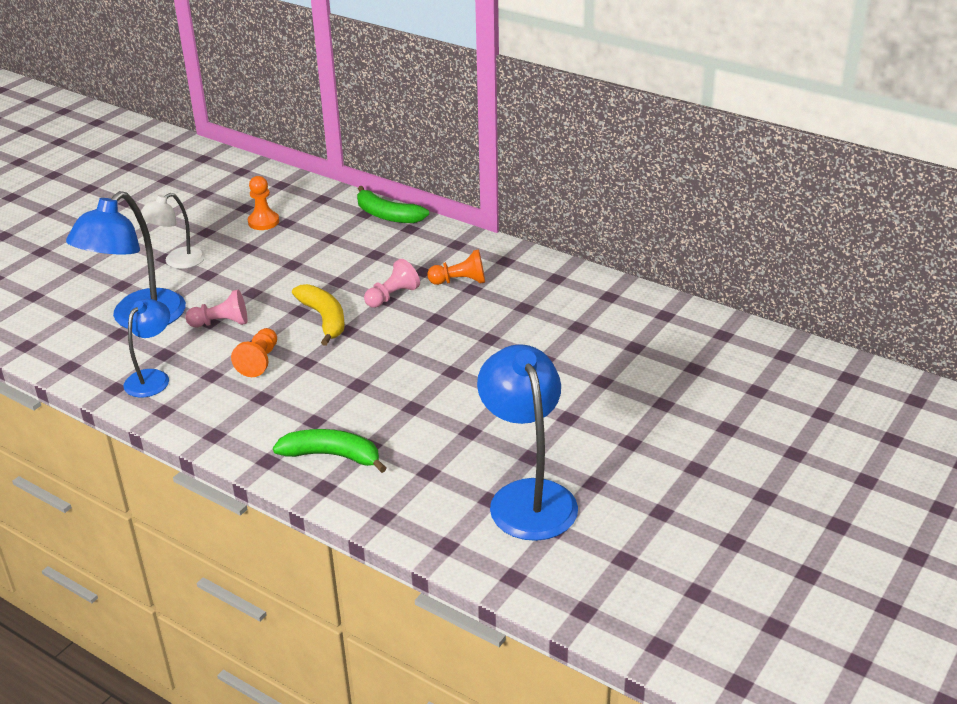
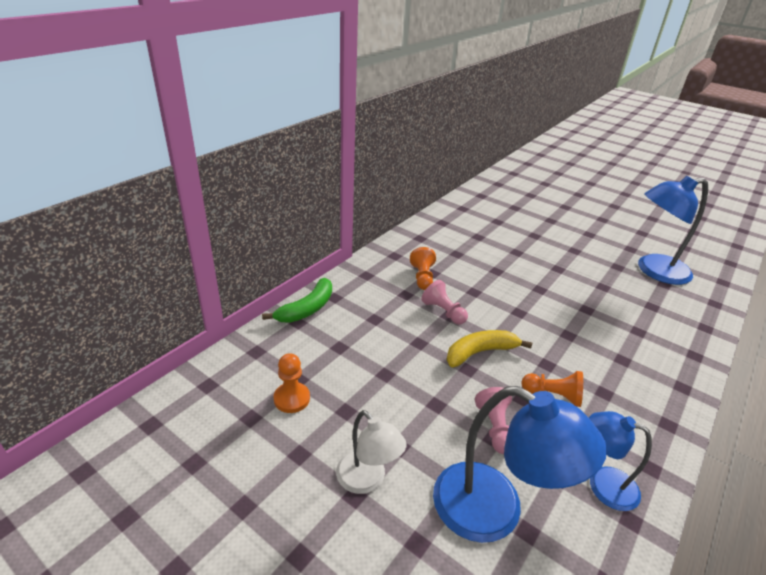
camera: 90 degrees left, 0 degrees up
(332, 455) = (658, 350): green banana -> none

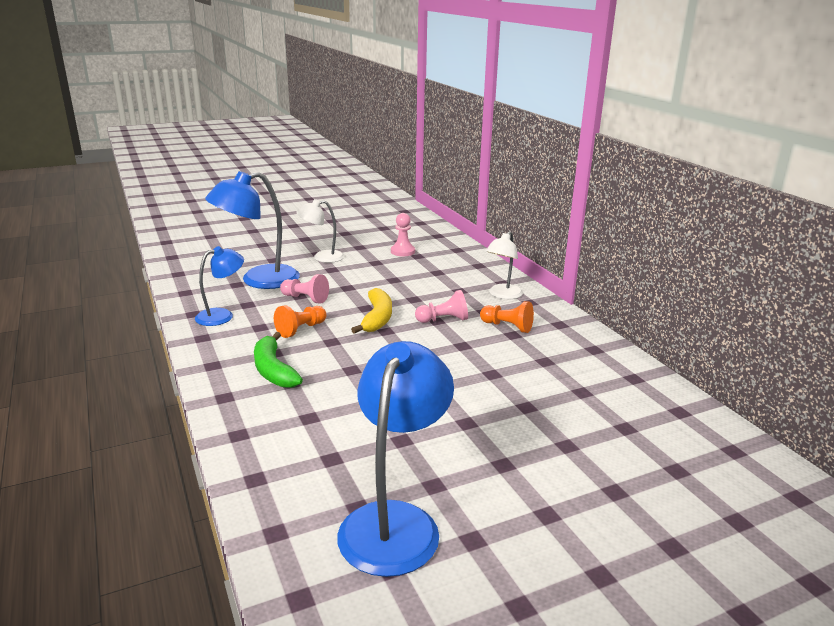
camera: 120 degrees right, 10 degrees down
(292, 399) = (402, 251): orange pawn -> pink pawn
(307, 309) = (493, 270): green banana -> green banana (273, 370)
(364, 291) = (502, 295): none -> white lamp

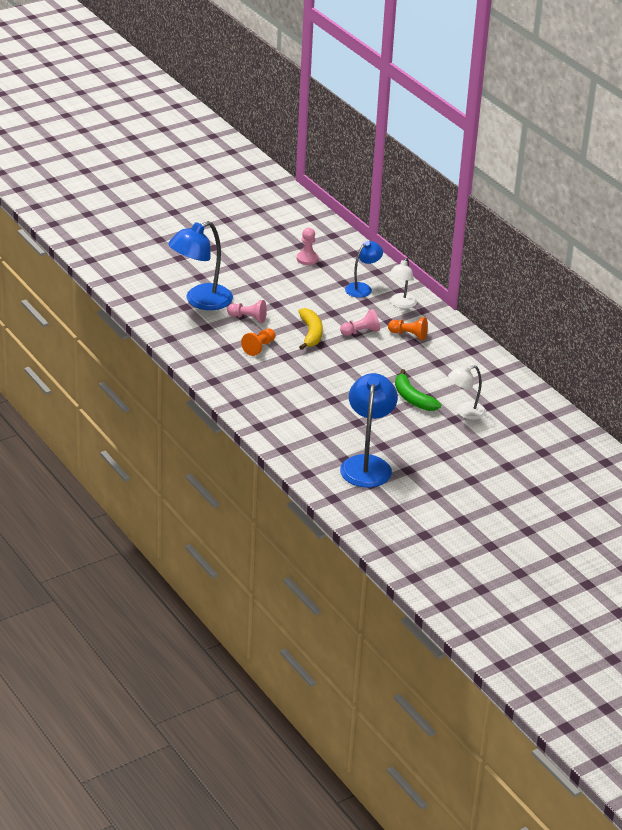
camera: 10 degrees left, 10 degrees up
(222, 315) = (193, 339): blue lamp -> blue lamp (362, 288)
(273, 370) = (257, 382): green banana -> green banana (412, 398)
(322, 257) = (240, 271): white lamp -> white lamp (465, 412)

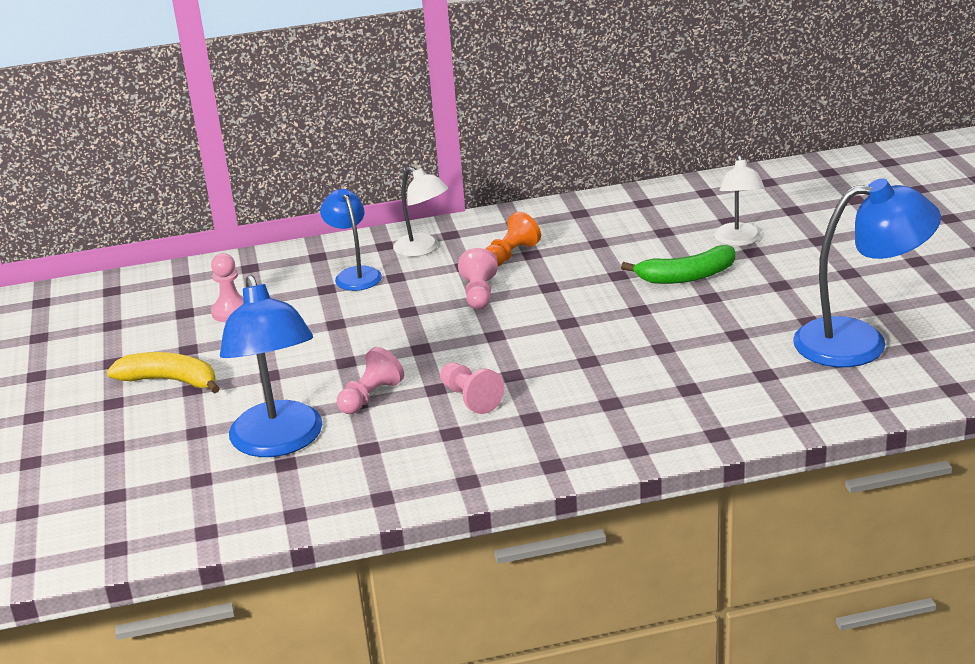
camera: 65 degrees left, 5 degrees down
(259, 347) = (470, 398): orange pawn -> pink pawn
(311, 334) = (457, 340): yellow banana -> yellow banana (170, 380)
(367, 464) = (859, 342): blue lamp -> blue lamp turned 150 degrees clockwise

